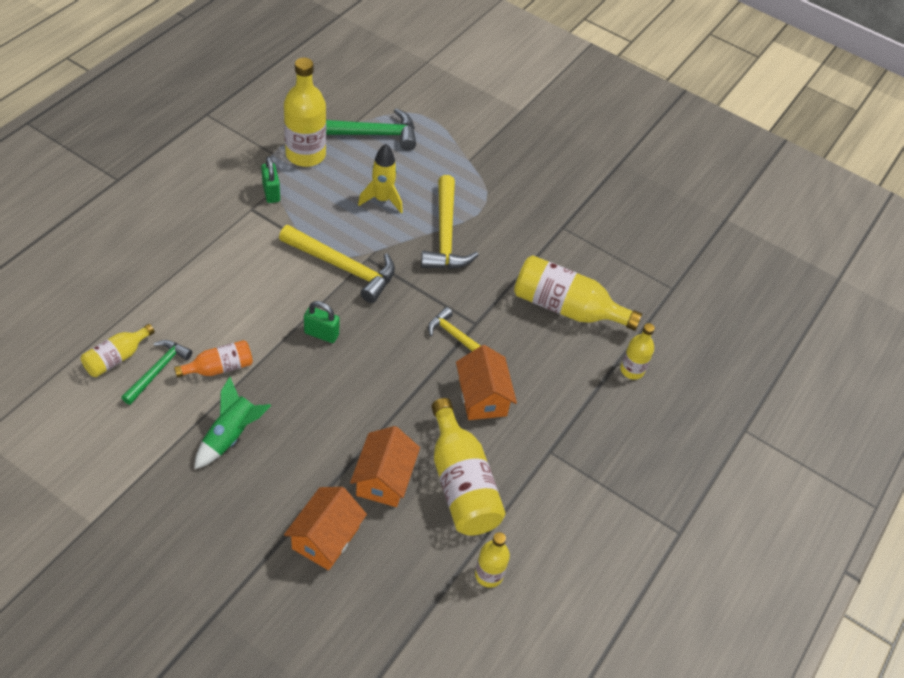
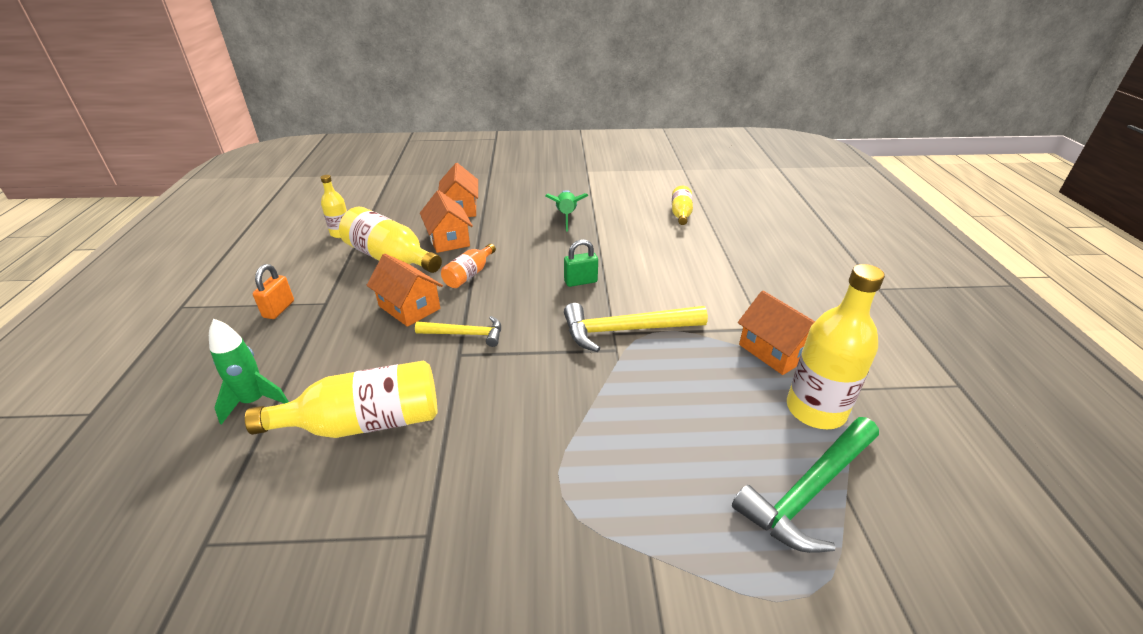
camera: 150 degrees right, 15 degrees down
(158, 371) = (650, 219): green hammer -> none
(219, 368) = (619, 236): orange bottle -> orange bottle (469, 274)
(271, 192) = (774, 351): green padlock -> orange house
(382, 200) = (677, 414): yellow rocket -> none
(445, 235) = (569, 419): yellow hammer -> none
(592, 468) = (279, 309): none -> orange padlock
(632, 370) = (254, 401): yellow bottle -> green rocket

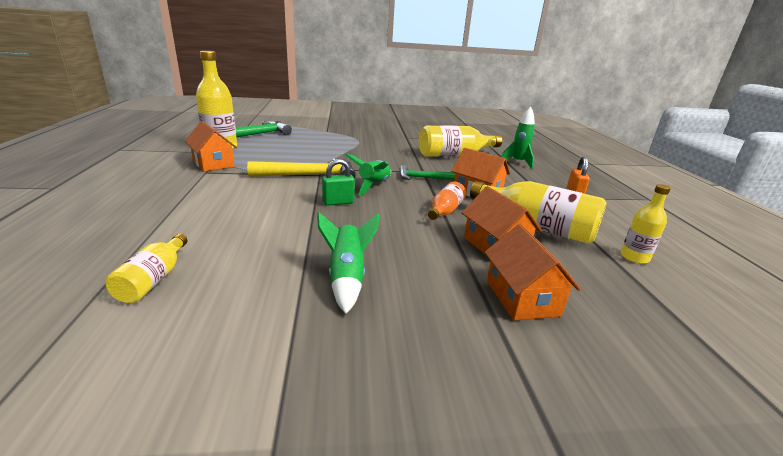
camera: 175 degrees right, 10 degrees down
(465, 334) = (424, 178): yellow hammer -> green hammer
(539, 313) = (374, 185): none -> green rocket

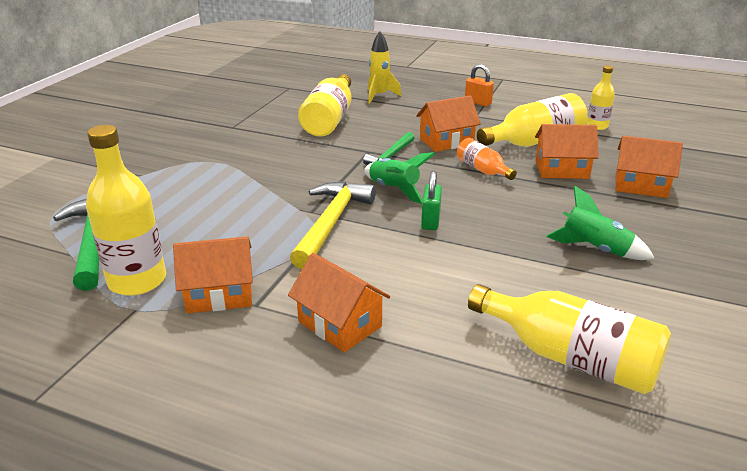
camera: 60 degrees left, 5 degrees up
(154, 279) = (570, 357): yellow bottle -> yellow bottle, size x1.82
(189, 194) = (340, 324): none -> orange house
(518, 162) = (379, 96): green rocket -> yellow rocket

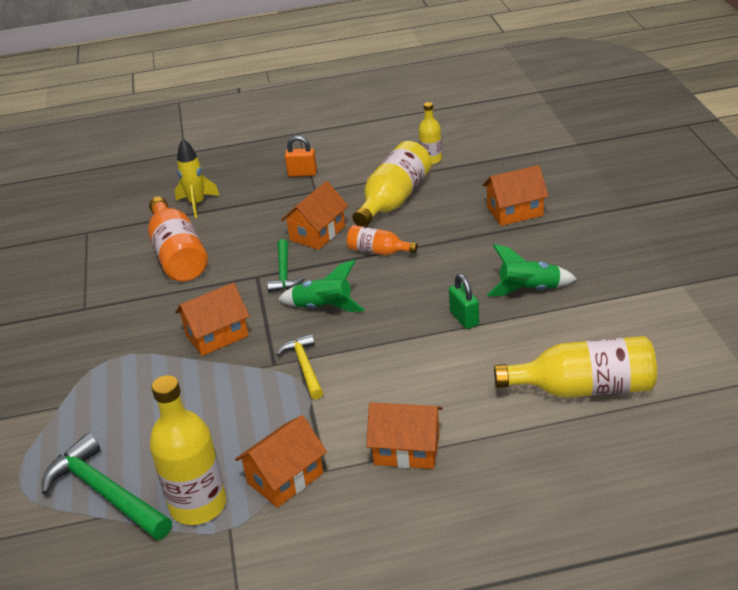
camera: 30 degrees left, 5 degrees up
(330, 119) = (178, 255): yellow bottle -> orange bottle
(331, 223) = (305, 367): yellow hammer -> yellow hammer, size x0.61
(430, 221) = (385, 324): green padlock -> green padlock (464, 318)
(561, 170) = (442, 222): orange house -> orange house (217, 335)

